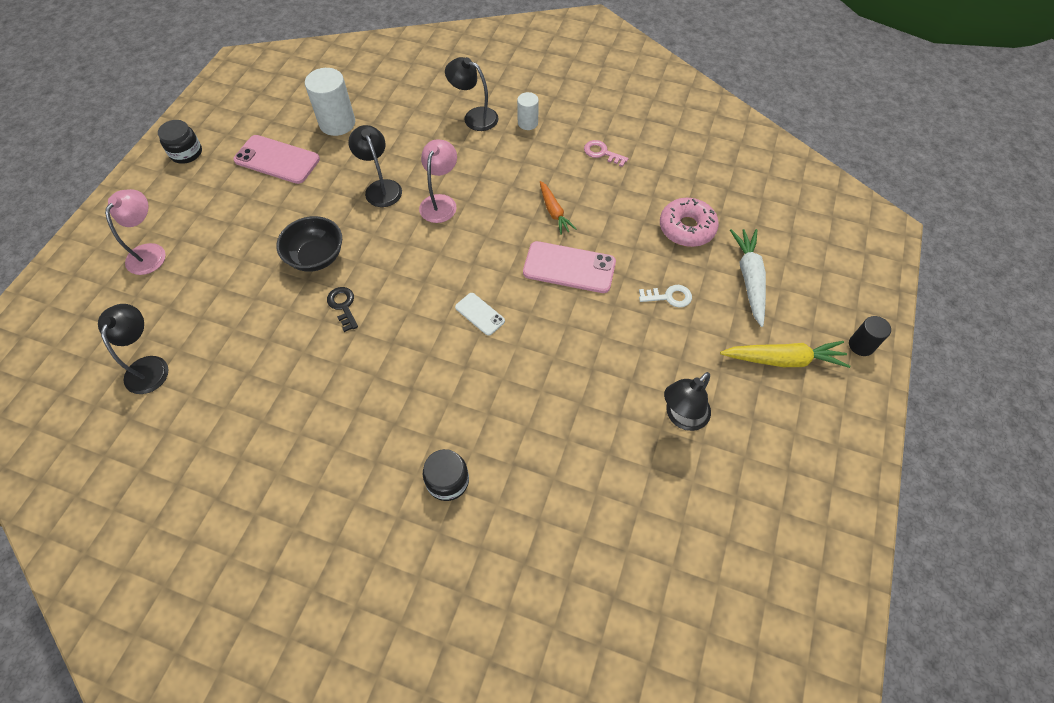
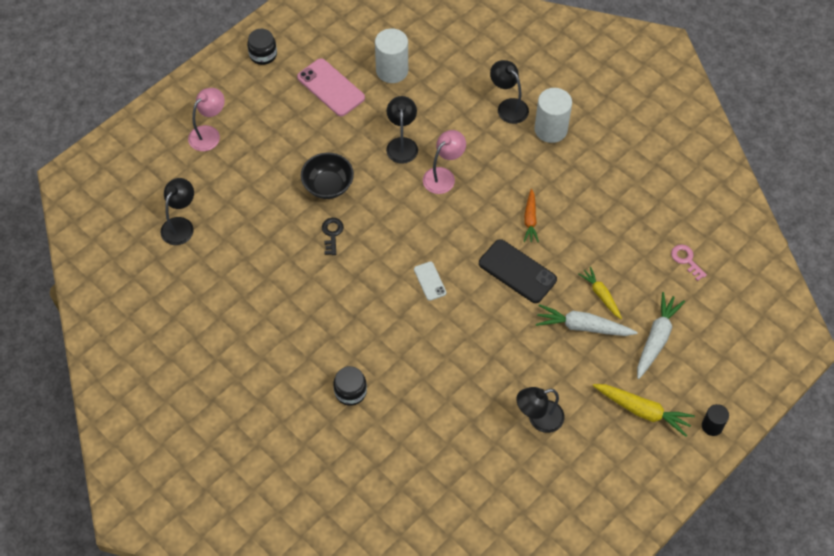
camera: 25 degrees right, 0 degrees up
(527, 123) = (550, 129): white cylinder -> white cylinder, size x1.76
(569, 267) = (517, 271): pink phone -> black phone
(602, 153) = (599, 182): pink key -> pink key (686, 260)
(668, 258) = (601, 295): none -> yellow carrot
(669, 297) = (583, 326): white key -> white carrot
(686, 228) = (631, 276): pink donut -> none

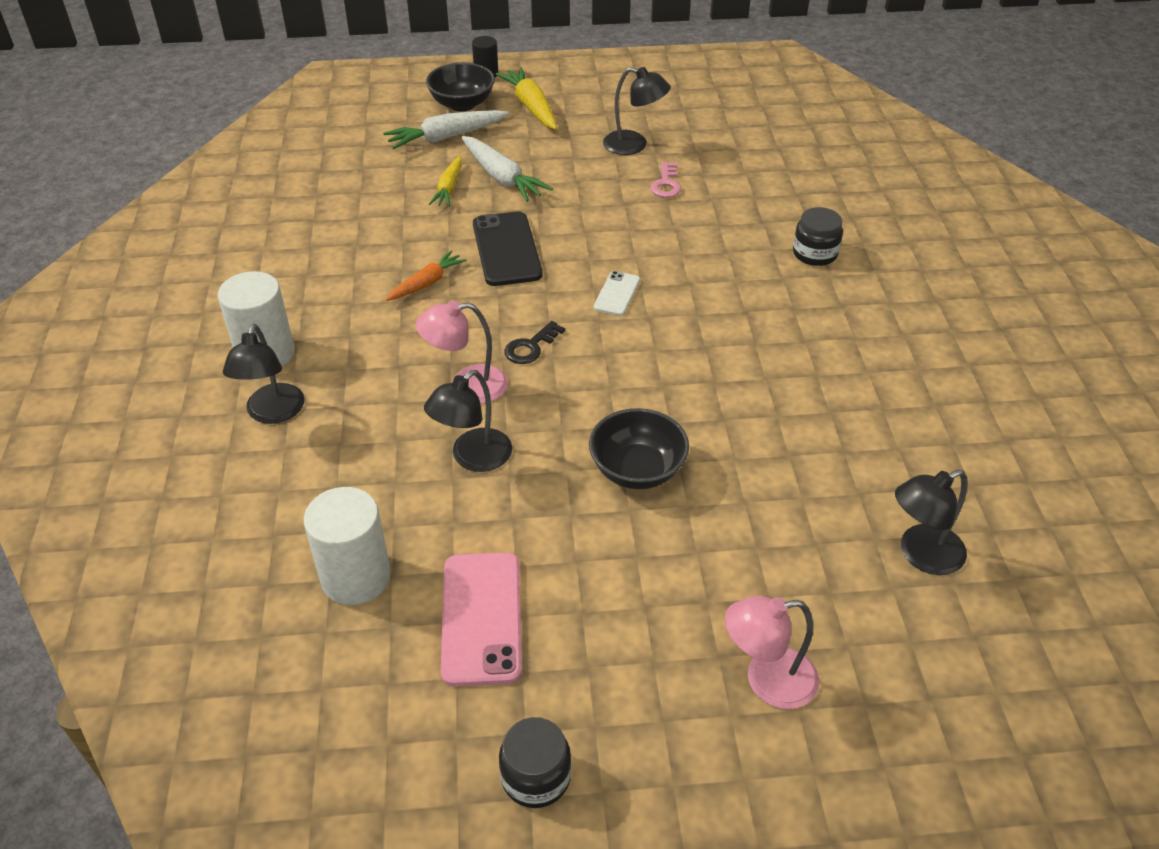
camera: 140 degrees left, 15 degrees down
(332, 234) = (690, 408): black key -> black key (531, 347)
(686, 260) = (326, 168): pink key -> pink key (666, 184)
(687, 379) = (462, 104): none -> black bowl

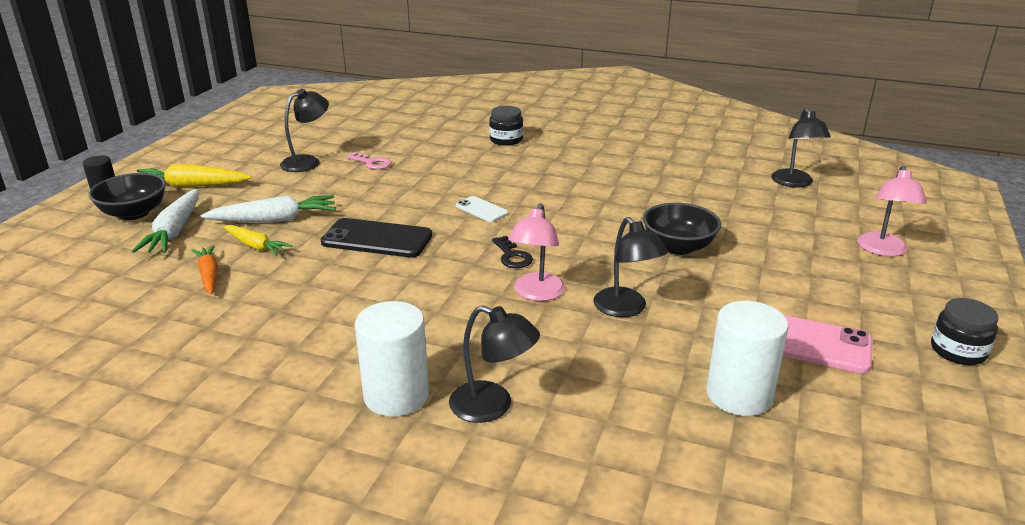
camera: 65 degrees left, 15 degrees down
(427, 283) = (381, 284): orange carrot -> orange carrot (209, 275)

